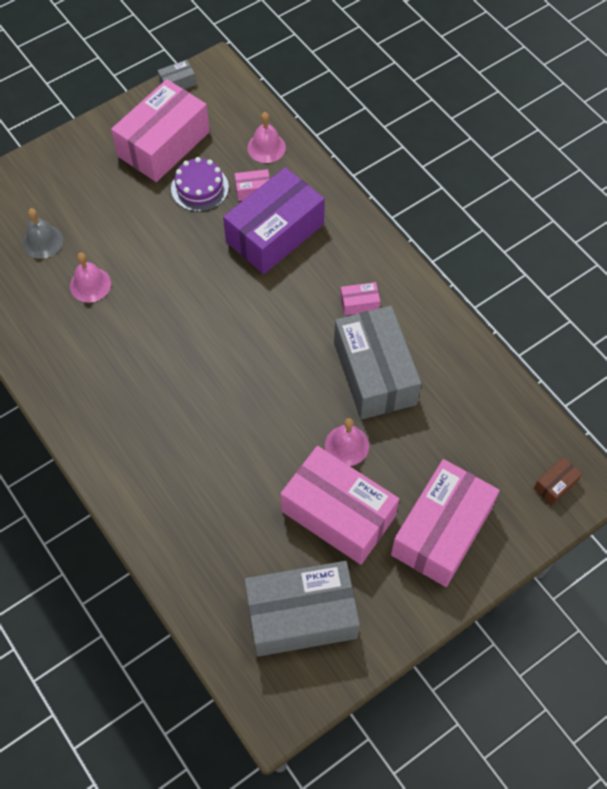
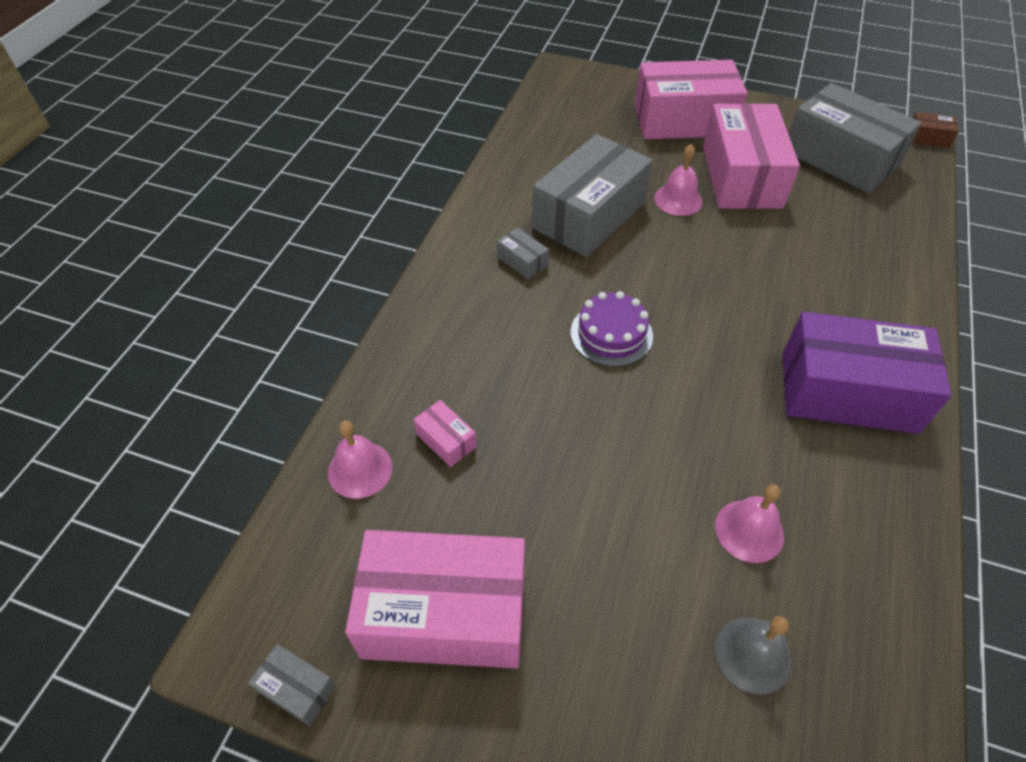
camera: 125 degrees left, 10 degrees down
(199, 188) = (489, 506): purple cake -> purple cake (611, 334)
(275, 233) = (494, 379): purple box -> purple box (848, 392)
(359, 303) = (522, 261): pink box -> grey box
(555, 484) = (578, 85): brown box -> brown box (928, 138)

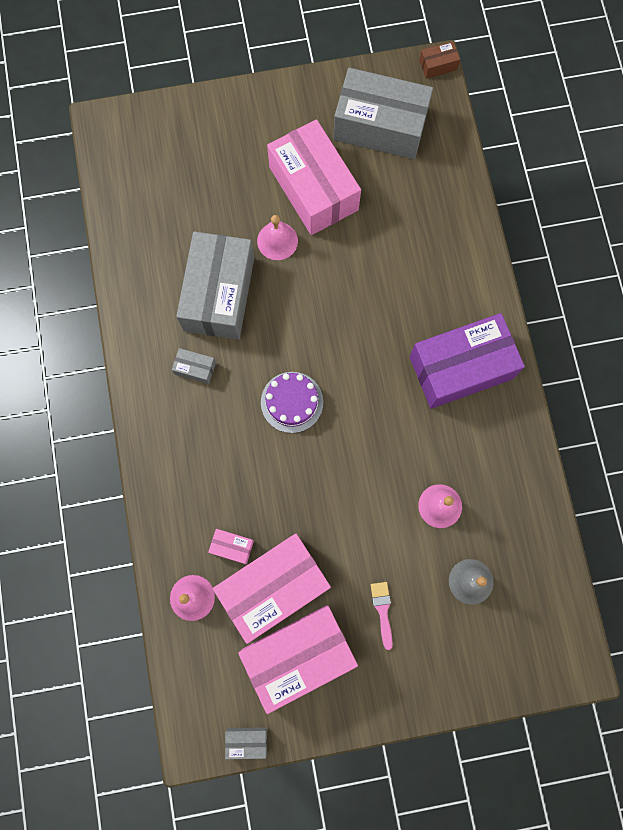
camera: 30 degrees left, 25 degrees up
(597, 621) = (382, 610): none -> pink brush
(683, 120) = (240, 140): pink box -> pink box (274, 587)

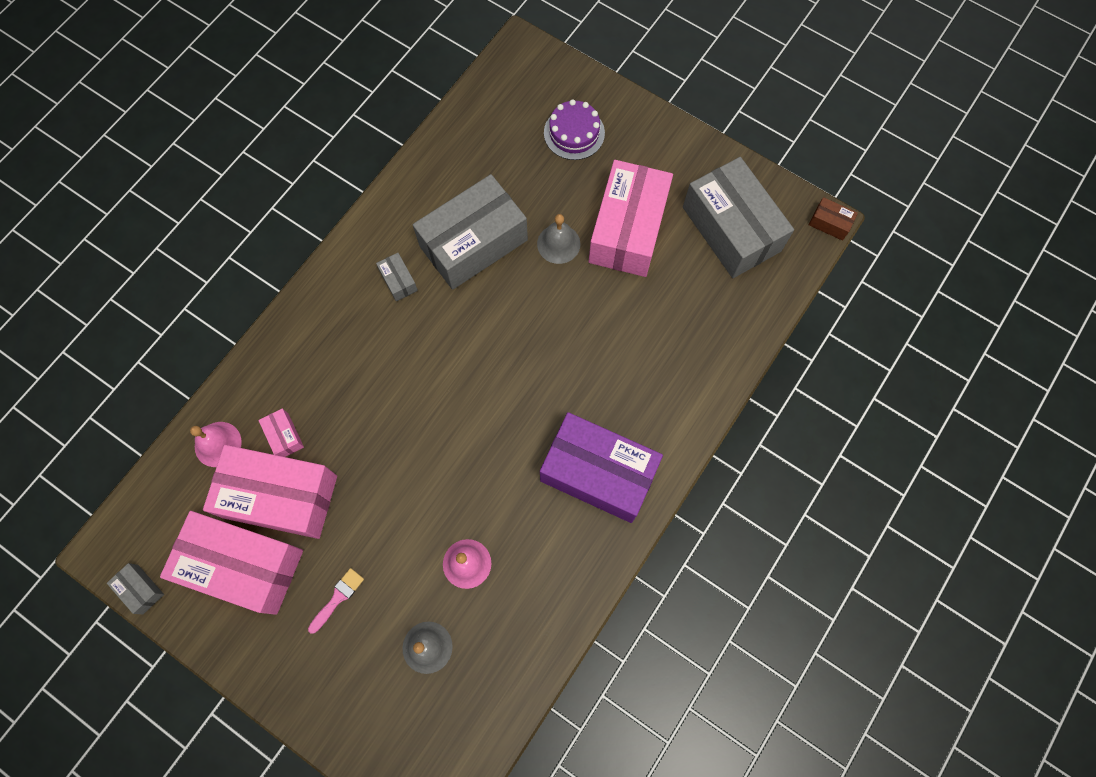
camera: 45 degrees right, 5 degrees down
(277, 241) = (558, 243): pink bell -> grey bell
(292, 402) = (441, 373): purple cake -> purple cake (574, 133)

